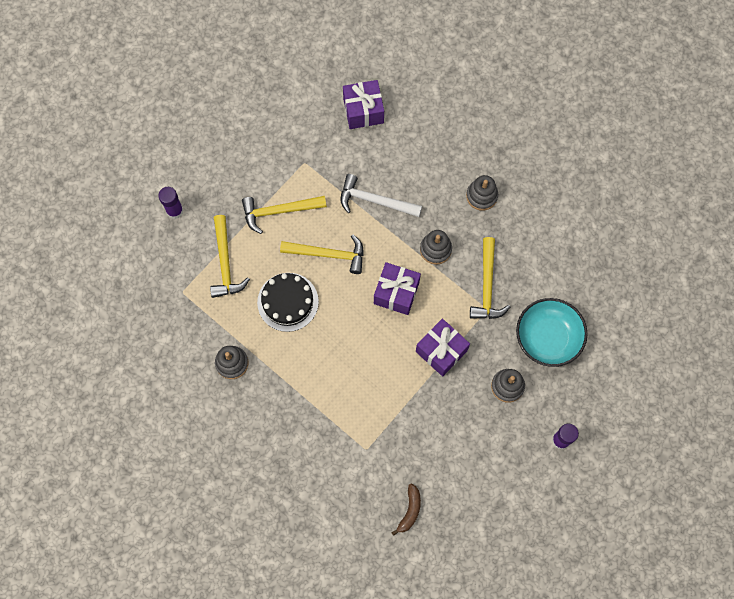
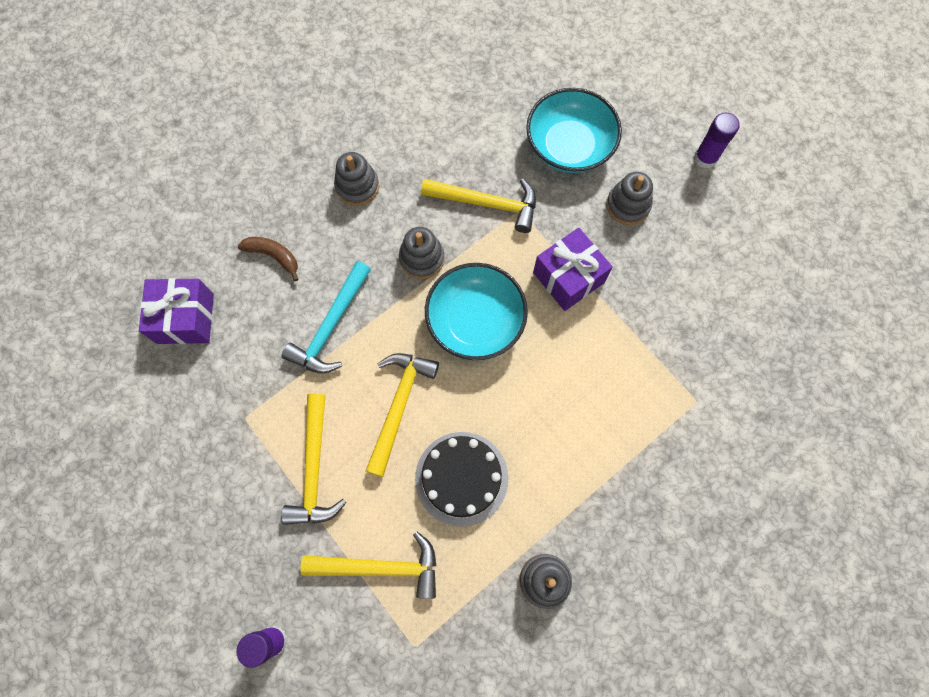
camera: 80 degrees left, 0 degrees up
(375, 201) = (330, 326): white hammer -> turquoise hammer
(396, 293) = (475, 321): purple gift -> turquoise bowl
(410, 511) = (786, 357): brown banana -> brown banana (273, 256)

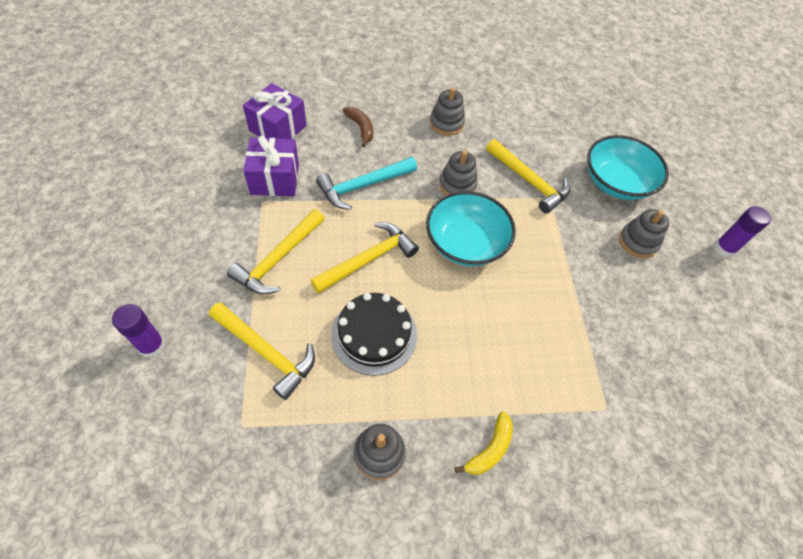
camera: 30 degrees right, 15 degrees down
(568, 277) = (557, 259): purple gift -> purple gift (275, 179)
(628, 509) = (489, 449): none -> yellow banana

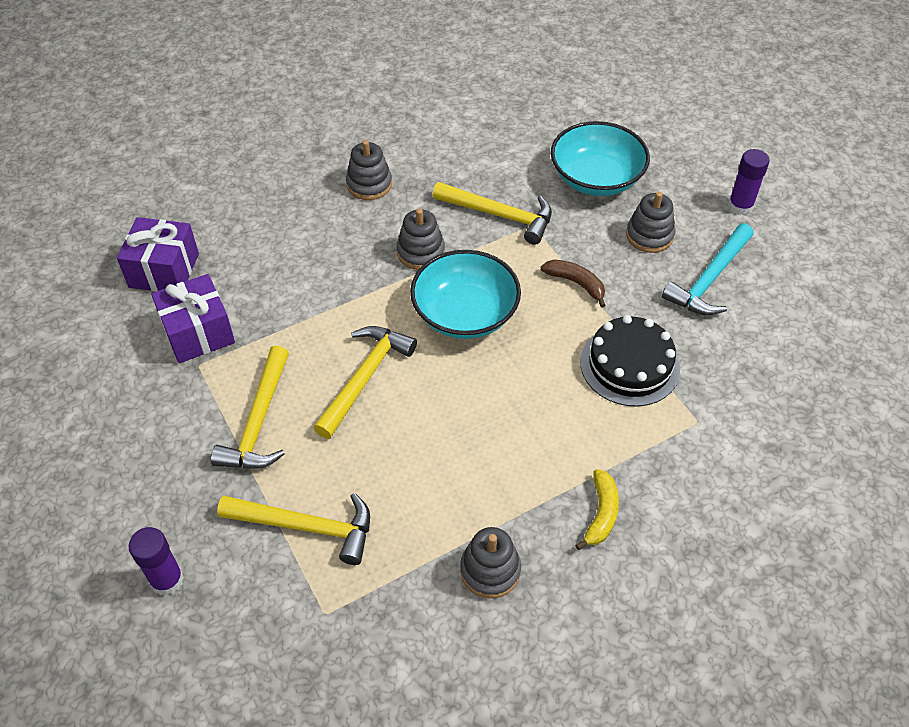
camera: 20 degrees left, 5 degrees down
(361, 128) = (269, 230): brown banana -> brown banana (576, 283)
(363, 186) = (310, 297): turquoise hammer -> turquoise hammer (709, 279)
(374, 334) = (417, 455): black cake -> black cake (630, 365)

